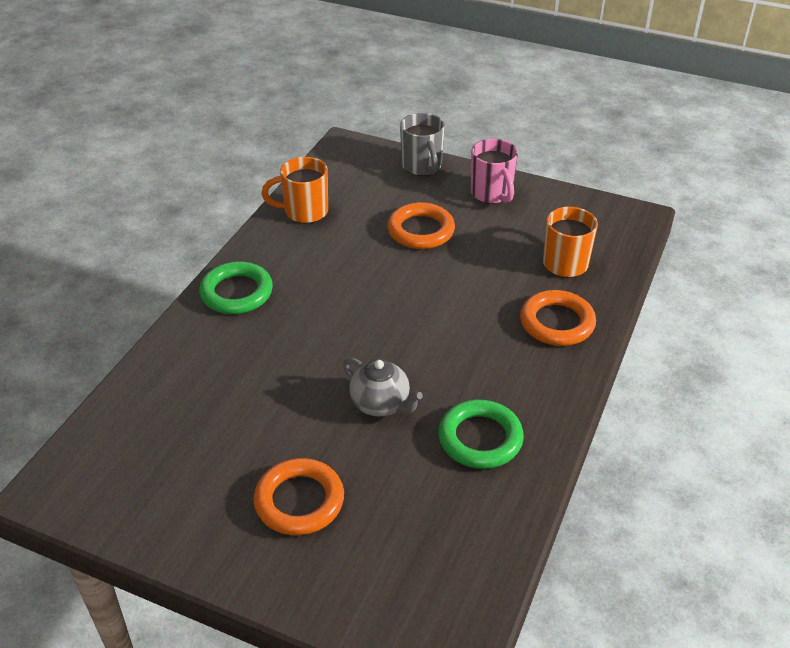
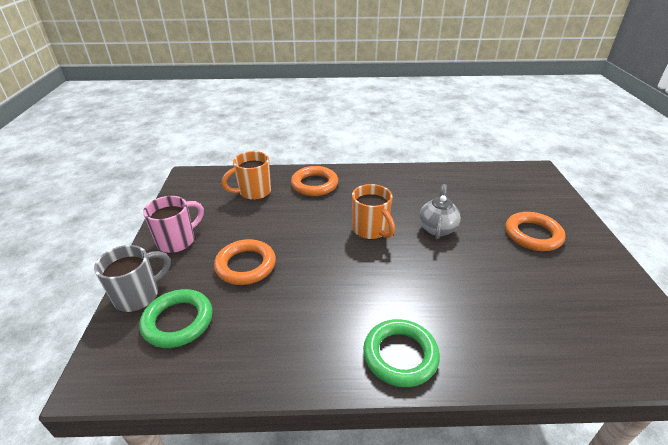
camera: 115 degrees left, 5 degrees down
(304, 212) = (248, 359): orange mug -> orange mug (371, 230)
(480, 438) = (424, 189): green ring -> green ring (178, 321)

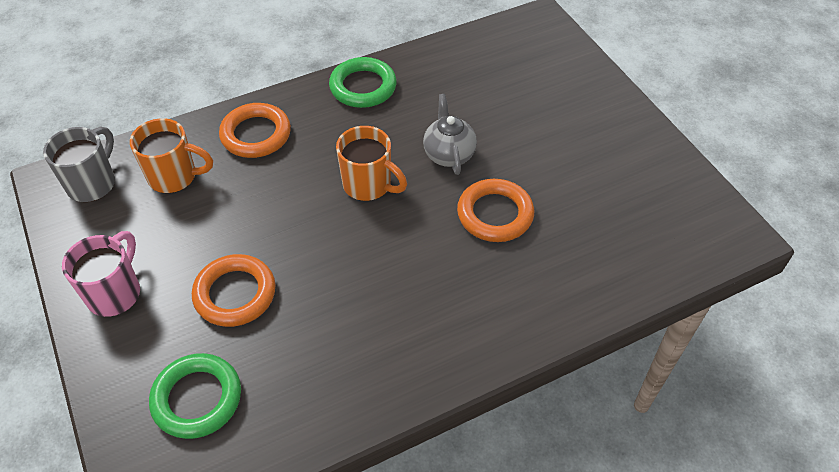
camera: 25 degrees left, 15 degrees up
(138, 296) = (120, 388): grey mug -> grey mug (93, 183)
(254, 192) = (174, 177): orange mug -> orange mug turned 120 degrees counterclockwise
(400, 355) = (472, 336): green ring -> green ring (363, 87)
(533, 235) = (561, 127): orange ring -> orange ring (495, 214)

